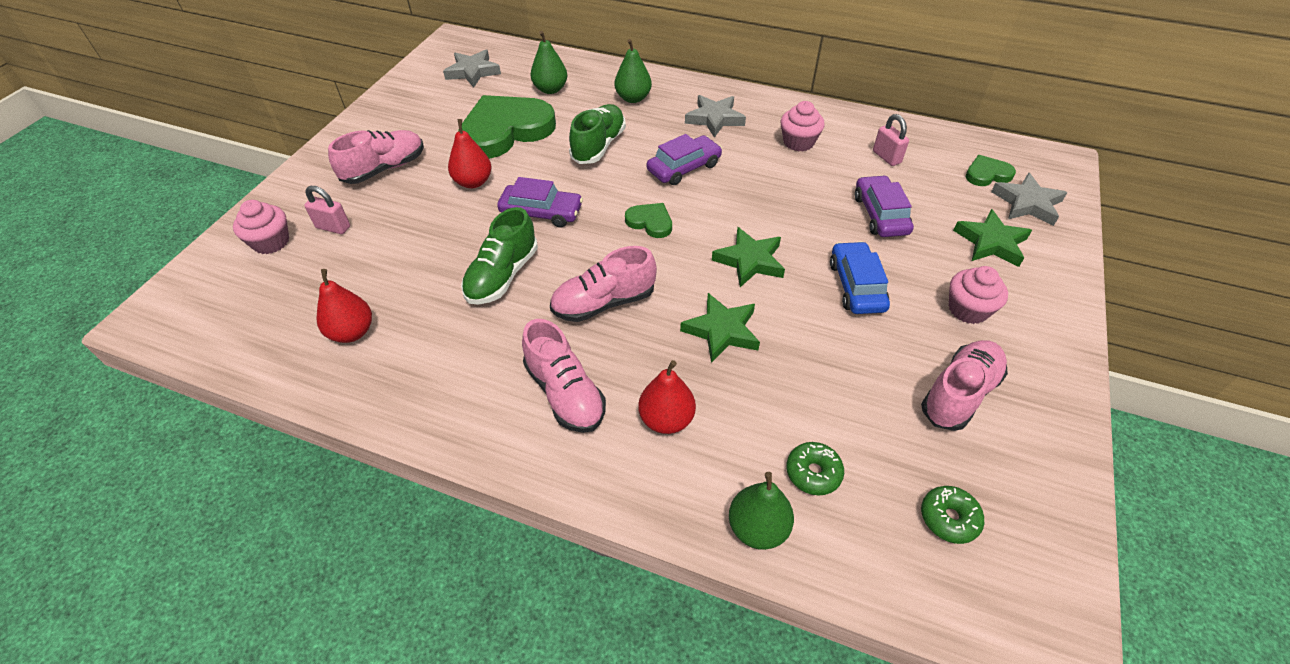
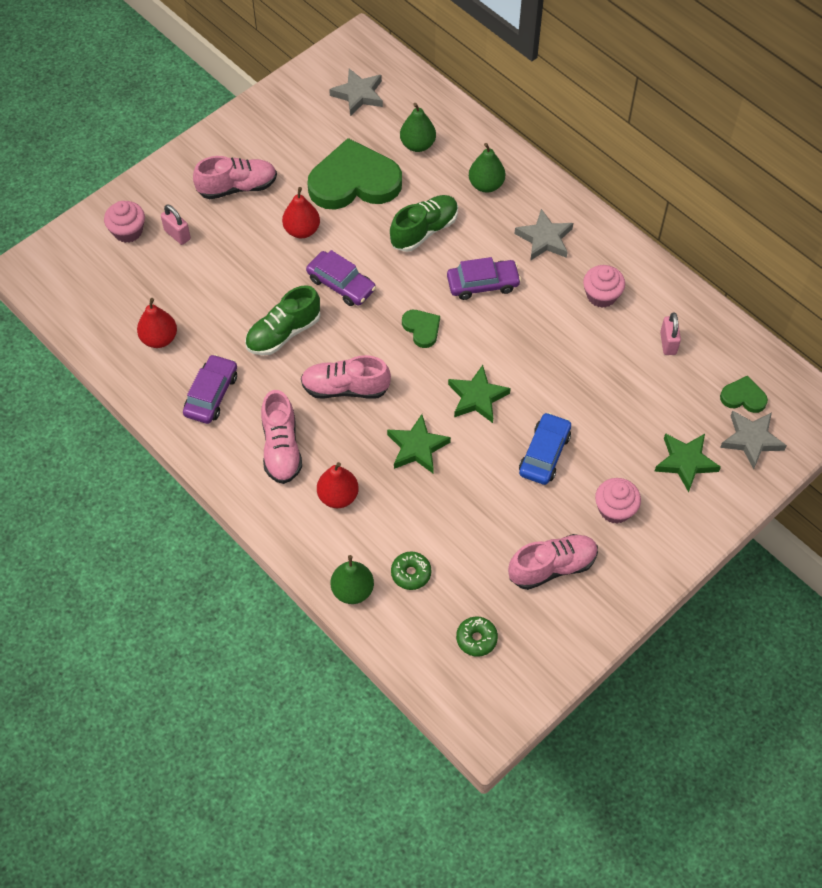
camera: 25 degrees right, 10 degrees up
(880, 214) = (615, 398): purple car -> purple car (211, 394)

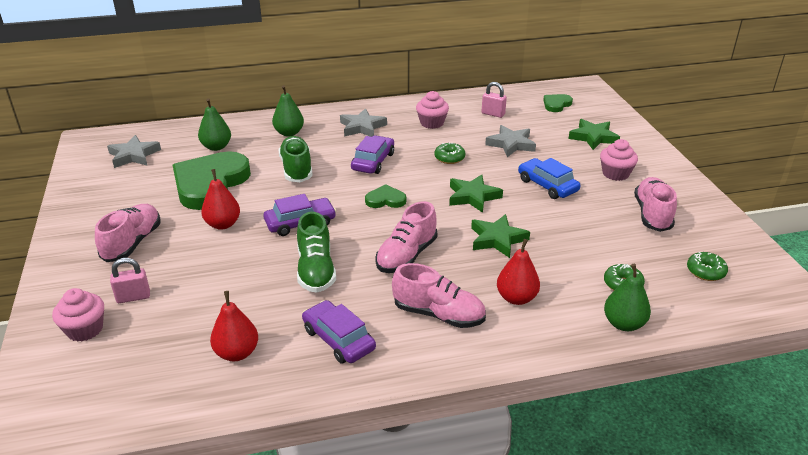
camera: 60 degrees left, 25 degrees down
(537, 345) = (449, 158): none -> green donut
(751, 440) = (591, 112): grey star -> grey star (511, 144)

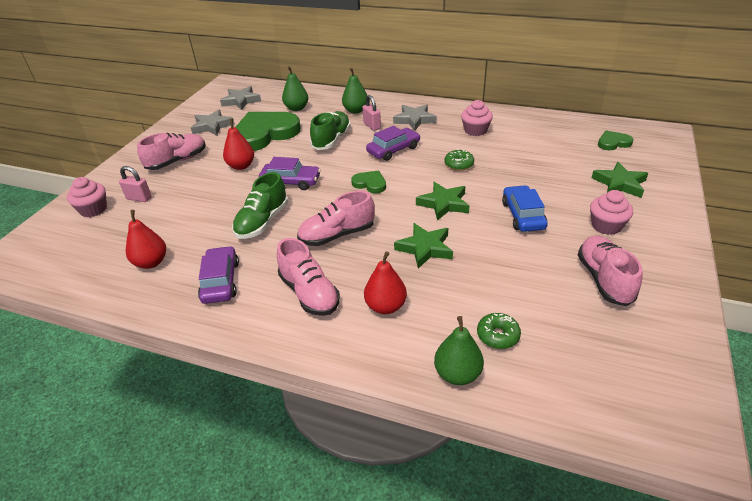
camera: 35 degrees right, 5 degrees up
(493, 114) = (539, 136): pink padlock -> pink padlock (372, 126)
(511, 144) = (528, 168): grey star -> grey star (212, 126)
(652, 214) = (604, 279): pink shoe -> pink shoe turned 45 degrees counterclockwise
(705, 271) = (603, 360): green donut -> none

